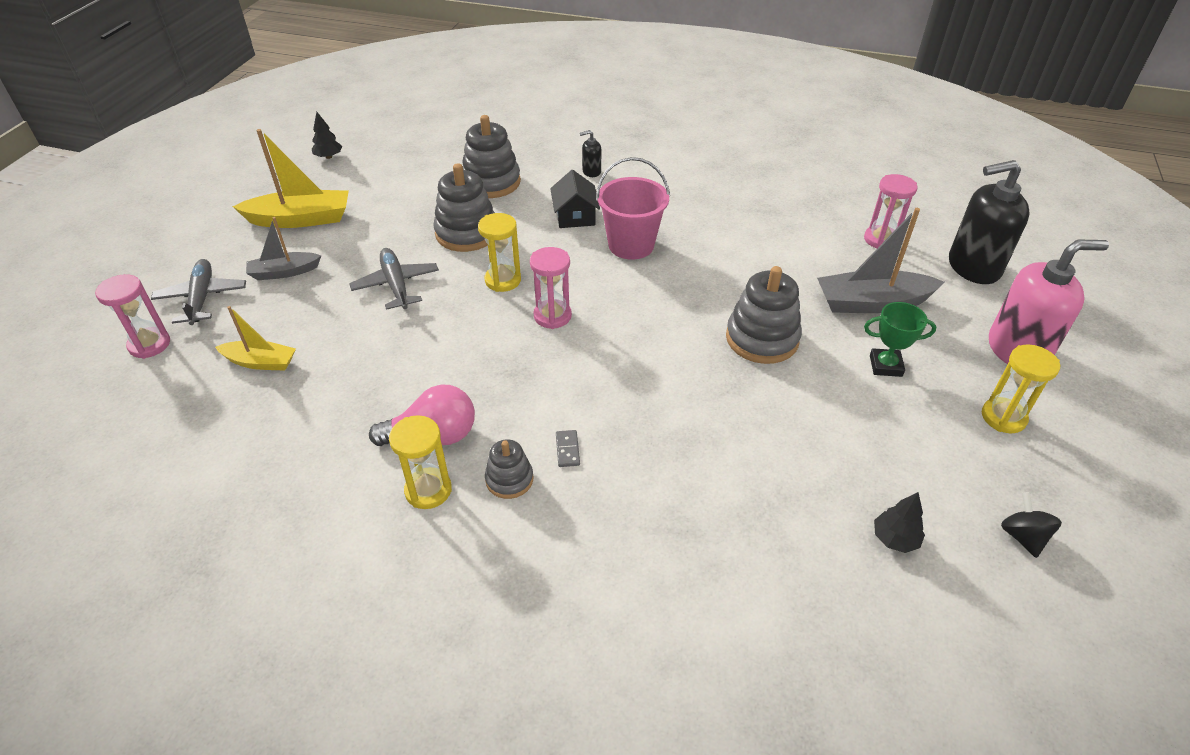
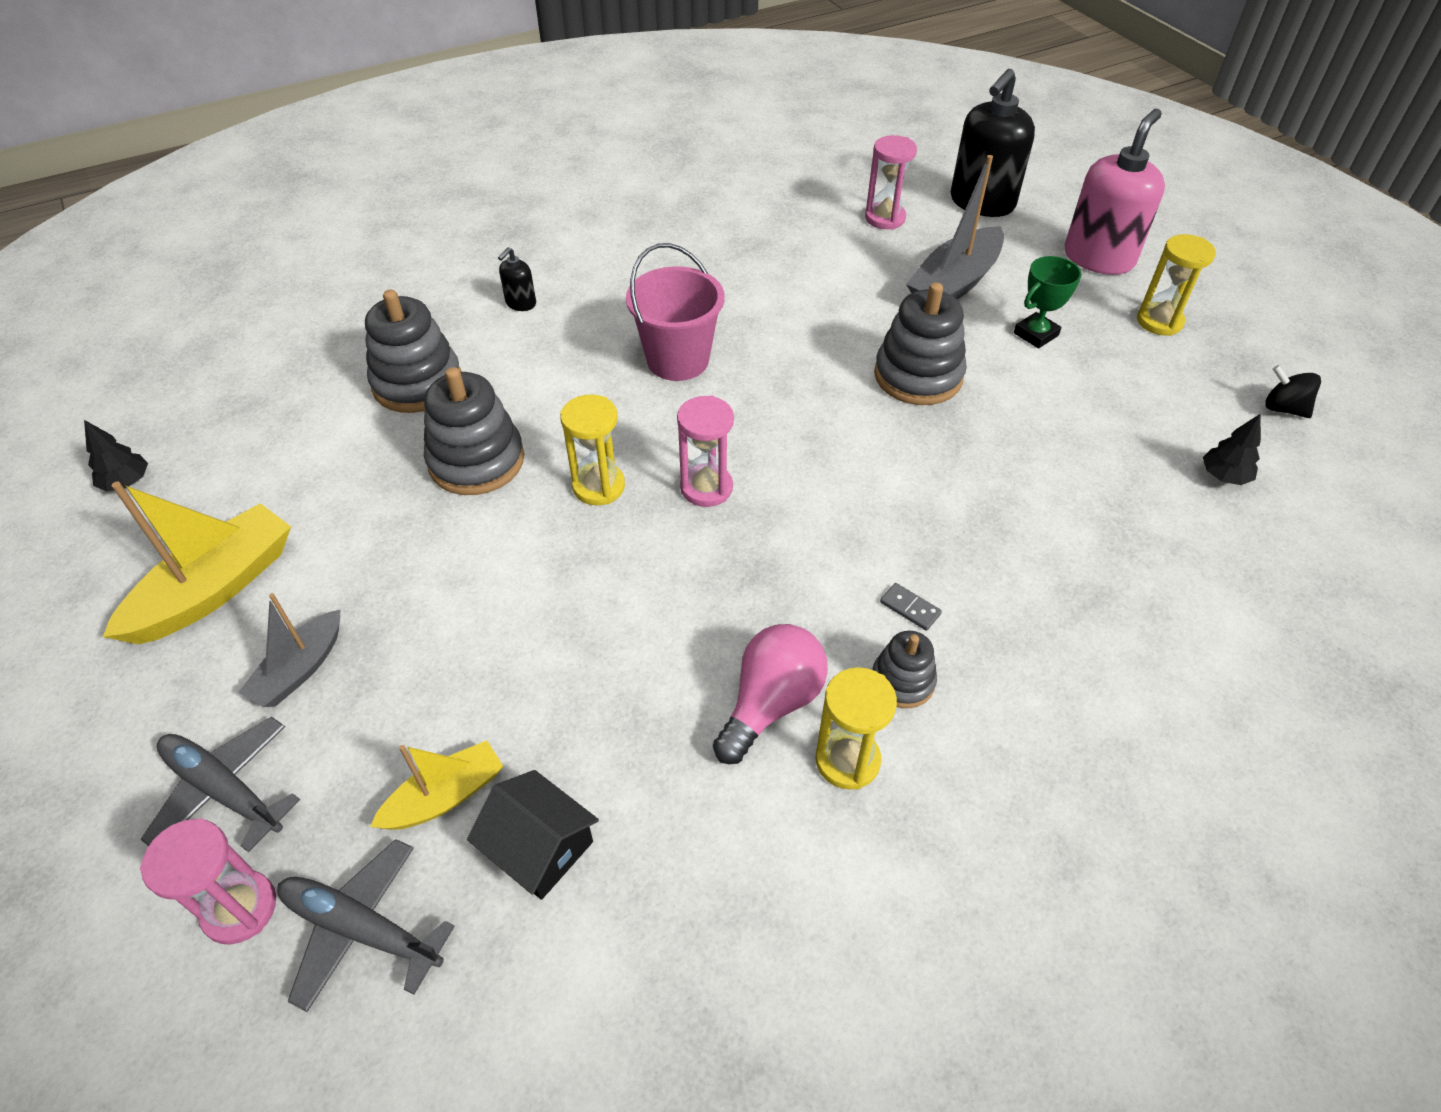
camera: 45 degrees left, 5 degrees up
(396, 285) = (480, 578): grey plane -> grey plane (362, 928)
(575, 216) = (574, 364): black house -> black house (539, 847)

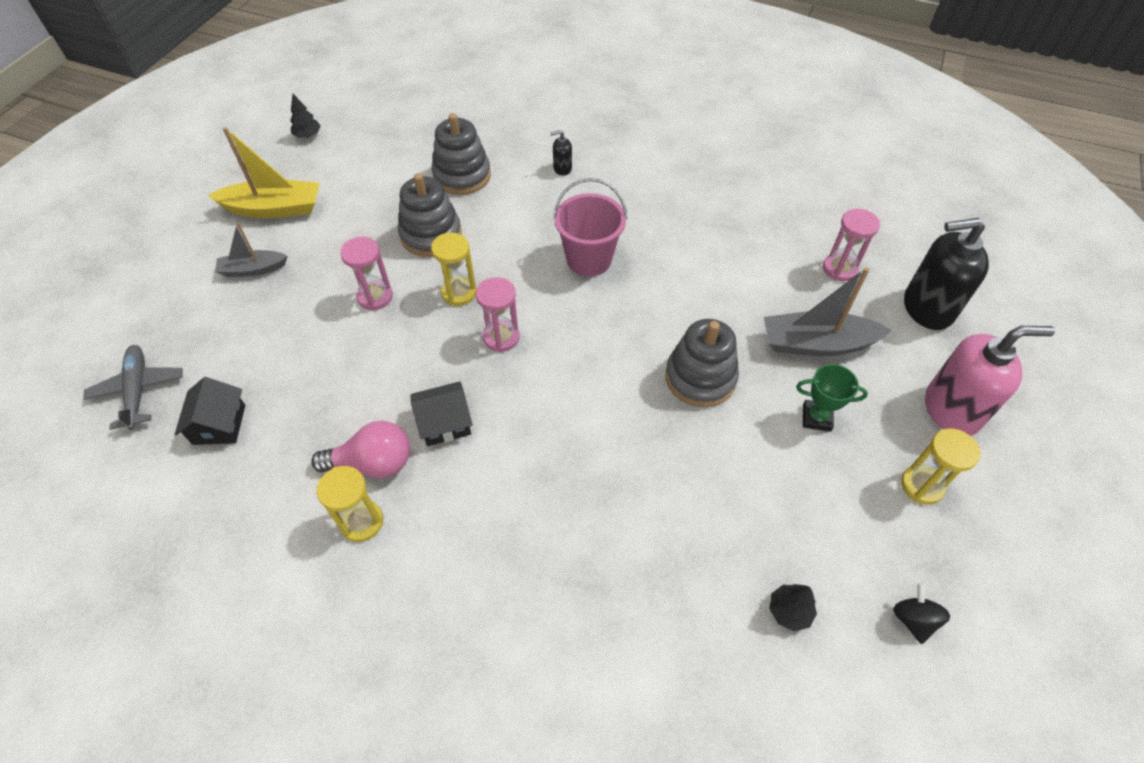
camera: 50 degrees right, 5 degrees up
(225, 790) = (174, 294): grey plane -> none
(240, 908) = (123, 343): pink hourglass -> pink hourglass (375, 297)
(445, 796) = (222, 370): yellow boat -> none
(777, 603) = (444, 422): none -> black house
(902, 681) = (437, 516): grey stacking toy -> none
(910, 608) = (495, 488): grey domino -> none

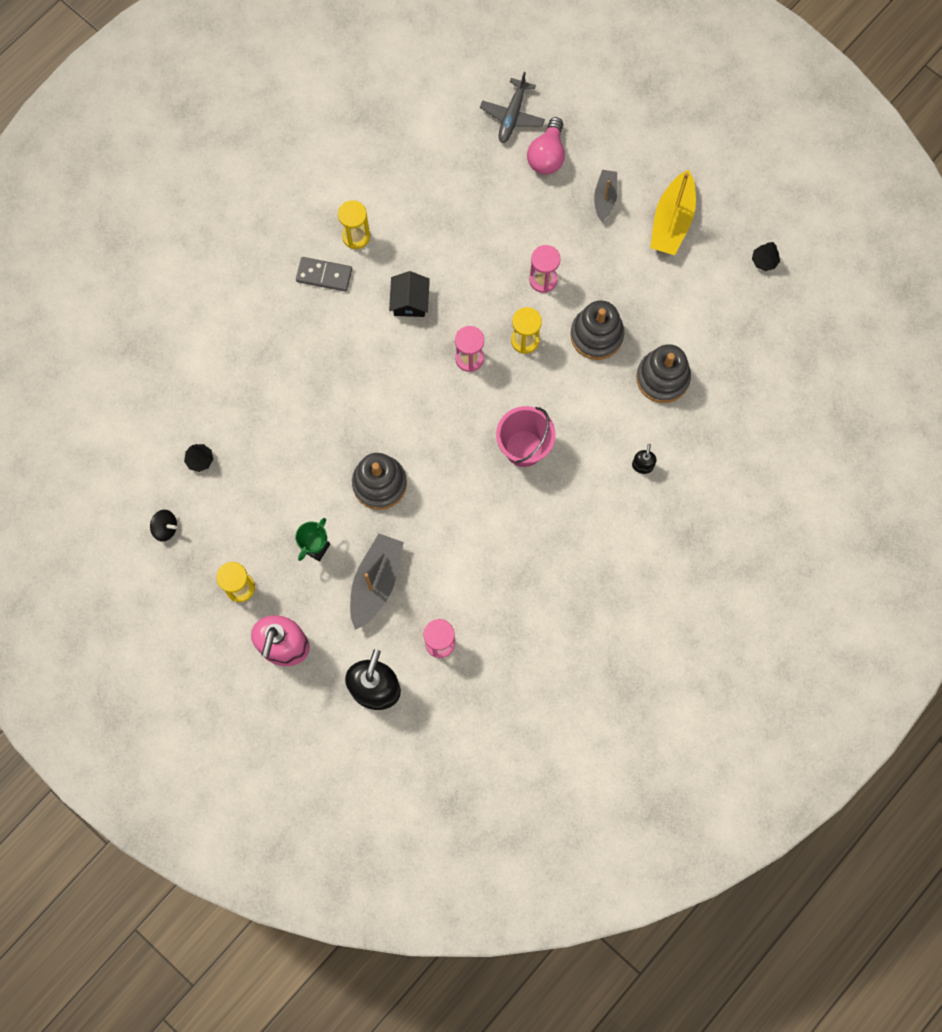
camera: 110 degrees right, 20 degrees up
(138, 390) = (512, 115): grey plane -> grey plane turned 105 degrees clockwise
(219, 424) = (463, 162): black house -> none
(373, 463) = (395, 251): pink light bulb -> pink light bulb (547, 156)
(436, 543) = (324, 275): none -> grey domino

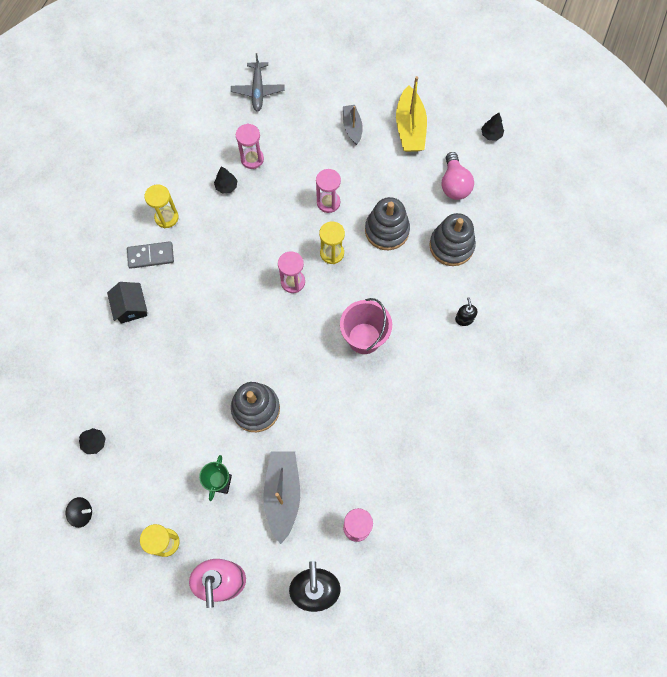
camera: 20 degrees left, 5 degrees down
(410, 301) = (228, 253): black house -> black house (131, 307)
(435, 222) = (226, 186): none -> black tree
(475, 198) = (252, 159): none -> pink hourglass
(547, 156) = (296, 111): pink light bulb -> pink light bulb (454, 184)

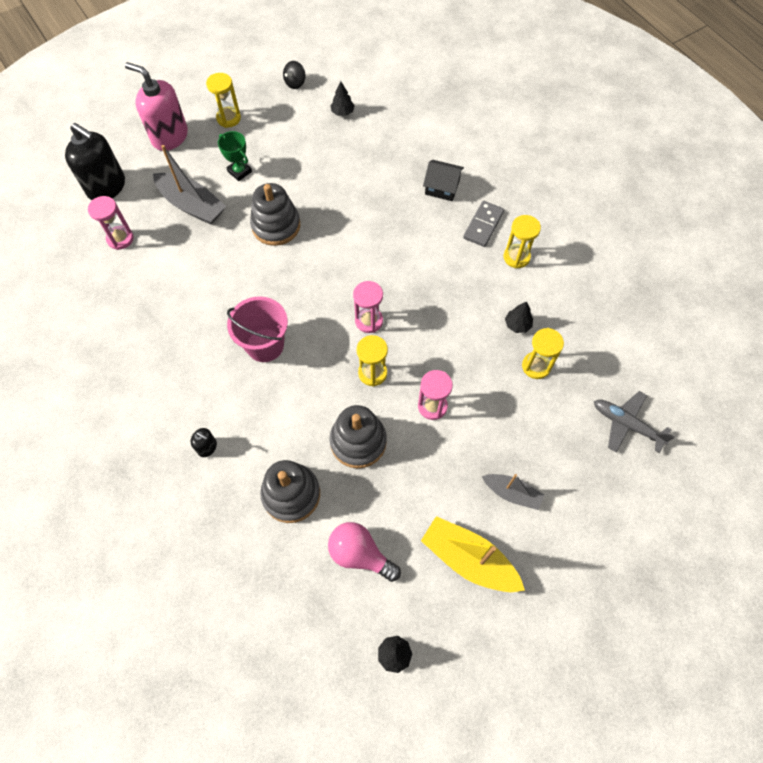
camera: 125 degrees right, 5 degrees down
(252, 159) = (536, 366): pink hourglass -> yellow hourglass

